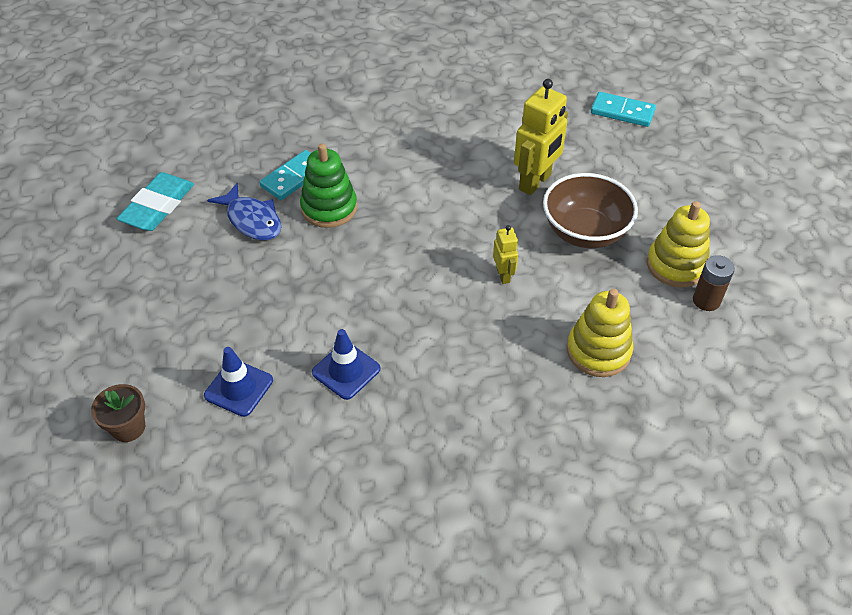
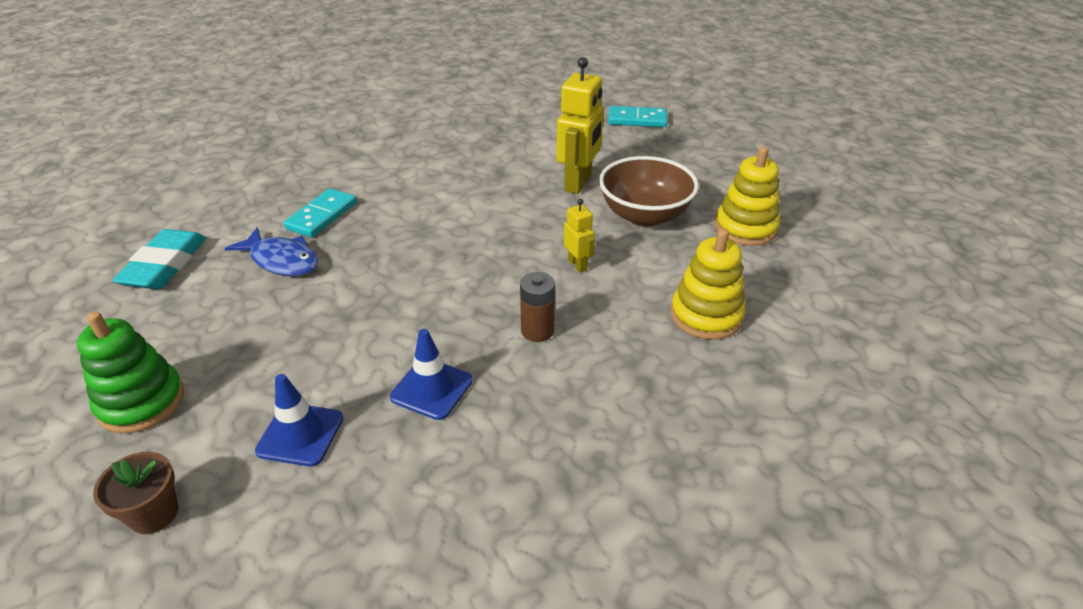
camera: 15 degrees left, 10 degrees down
(329, 208) = (368, 236): green stacking toy -> green stacking toy (141, 402)
(706, 300) = (789, 252): brown battery -> brown battery (537, 331)

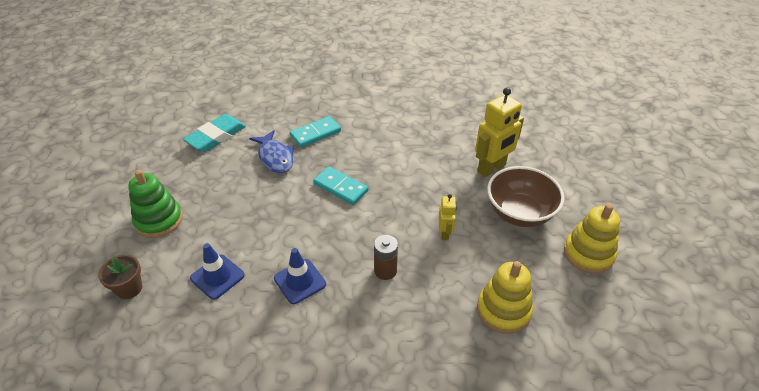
camera: 30 degrees right, 5 degrees up
(637, 120) = (575, 129): turquoise domino -> turquoise domino (340, 187)

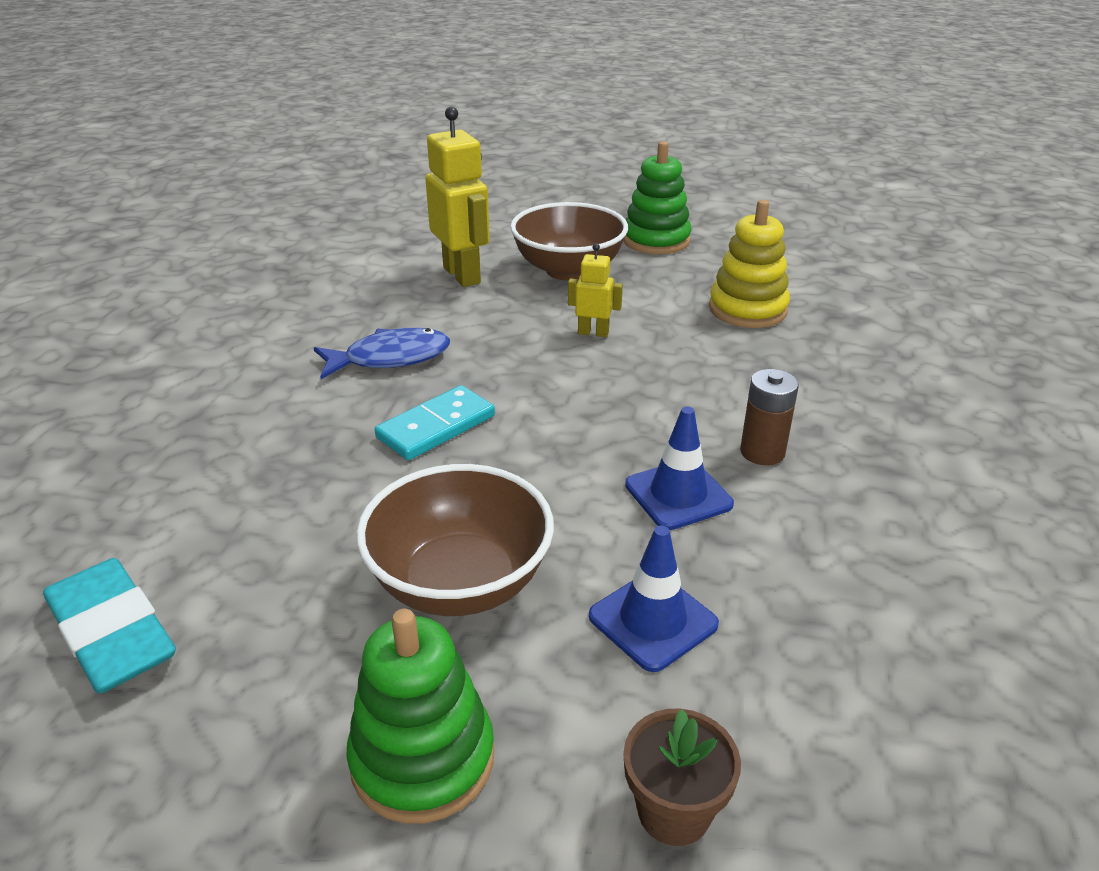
camera: 80 degrees left, 10 degrees down
(239, 214) = (460, 582): none -> brown bowl
(275, 157) = (284, 516): blue fish -> blue fish (390, 358)
(315, 133) = (237, 449): turquoise domino -> none
(385, 271) = (664, 396): brown battery -> brown battery (762, 452)
(588, 254) = (656, 240): yellow stacking toy -> green stacking toy

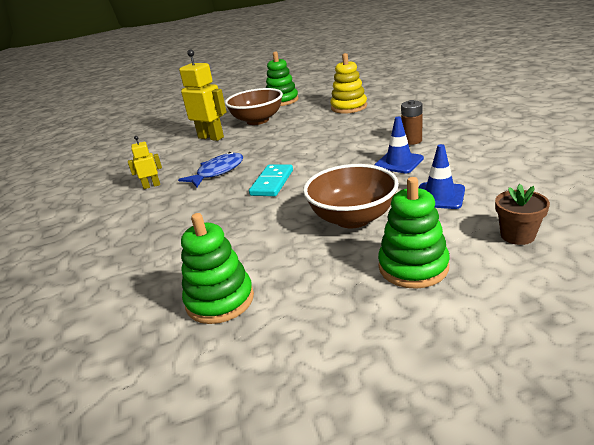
camera: 25 degrees left, 5 degrees down
(112, 633) = (220, 300): turquoise eraser -> green stacking toy
(593, 333) = (297, 134): yellow robot -> yellow robot (151, 186)

